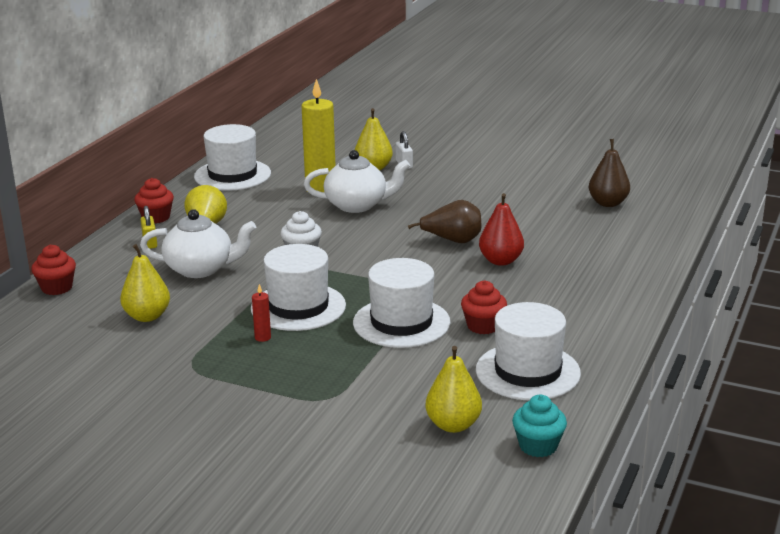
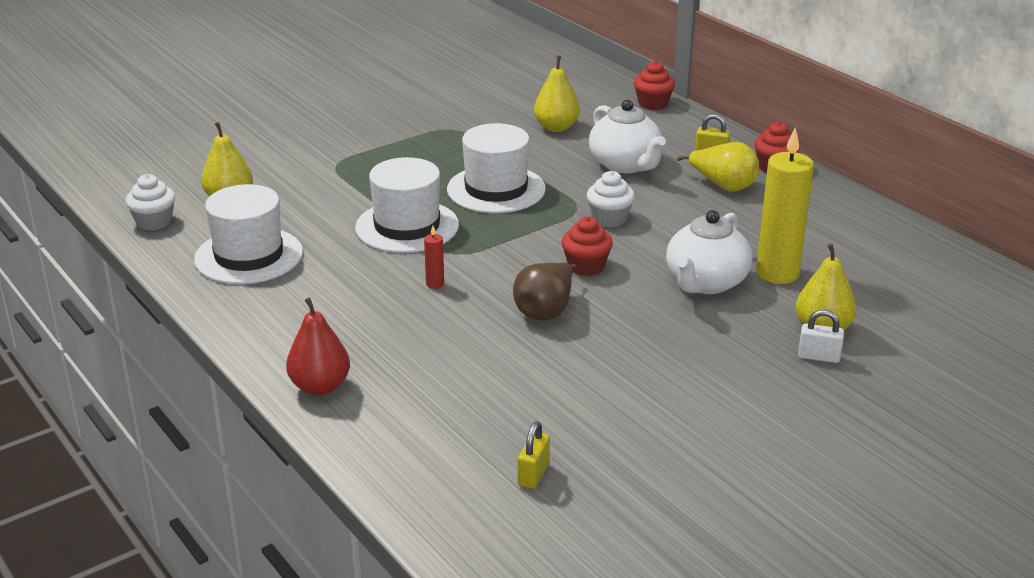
camera: 120 degrees right, 5 degrees up
(200, 269) = (625, 165): white teapot -> white teapot turned 60 degrees counterclockwise
(232, 175) = (870, 231): white hat -> none
(262, 337) = (461, 163): red candle -> red candle (435, 284)
(483, 326) = (348, 263): red cupcake -> red cupcake (586, 266)
(500, 261) = (464, 322): red pear -> red pear (320, 387)
(538, 446) = (154, 222): turquoise cupcake -> white cupcake
(608, 203) = (533, 474): brown pear -> yellow padlock

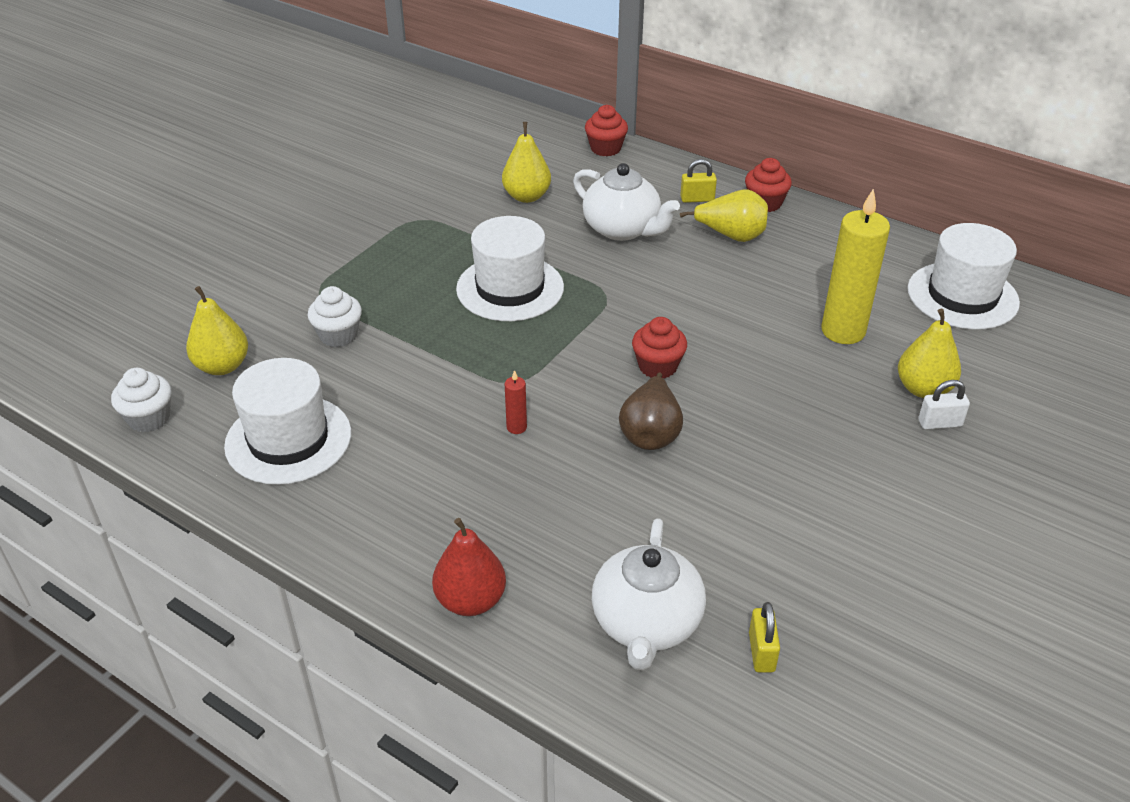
camera: 20 degrees left, 10 degrees up
(407, 226) = (443, 358): white hat -> white hat (962, 296)
(609, 219) = (646, 300): white cupcake -> white cupcake (338, 335)
(705, 282) = (784, 358): white teapot -> white teapot (646, 623)

